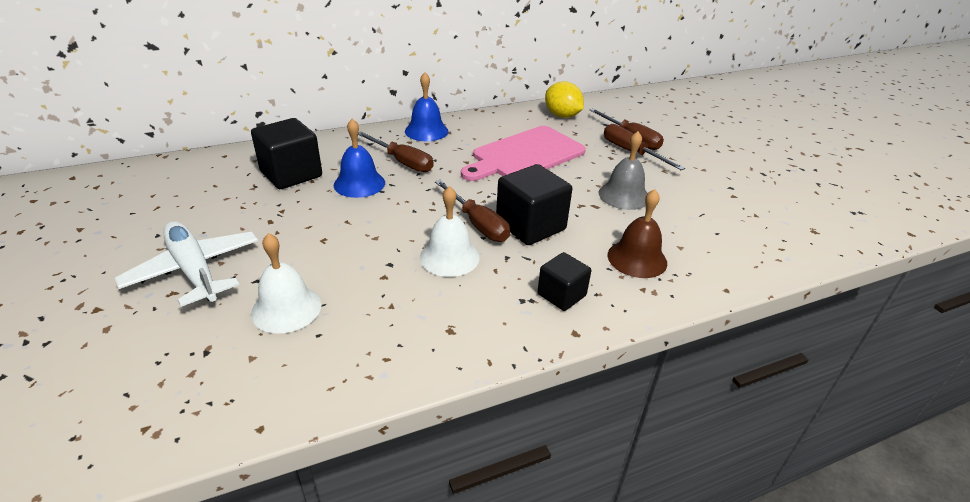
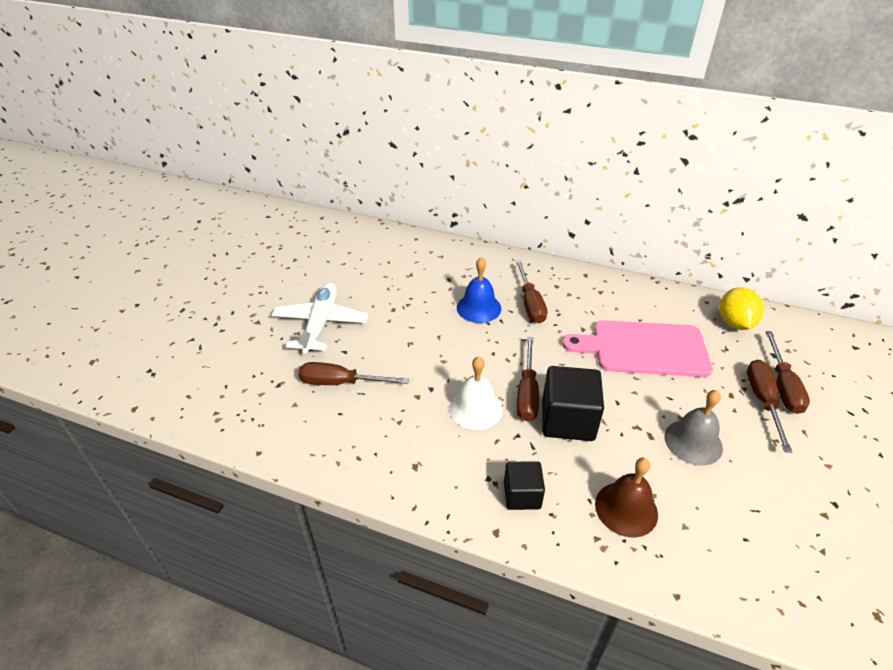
camera: 45 degrees right, 5 degrees up
(286, 308) = (341, 383): white bell -> brown screwdriver
(291, 174) = (442, 276): black cube -> none
(426, 131) = (581, 281): blue bell -> none

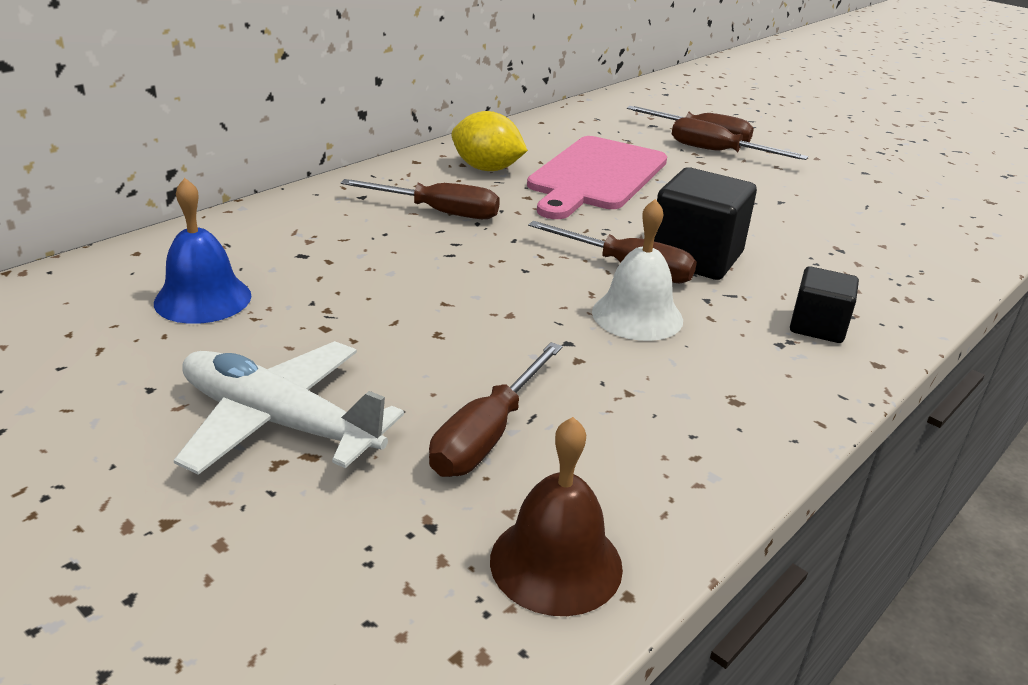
camera: 70 degrees left, 10 degrees down
(478, 308) = (407, 251): blue bell -> blue bell (203, 299)
(626, 509) = (853, 267): brown bell -> brown bell (556, 563)
(693, 442) = (763, 201): grey bell -> none
(734, 323) = (590, 122): yellow lemon -> yellow lemon (487, 169)

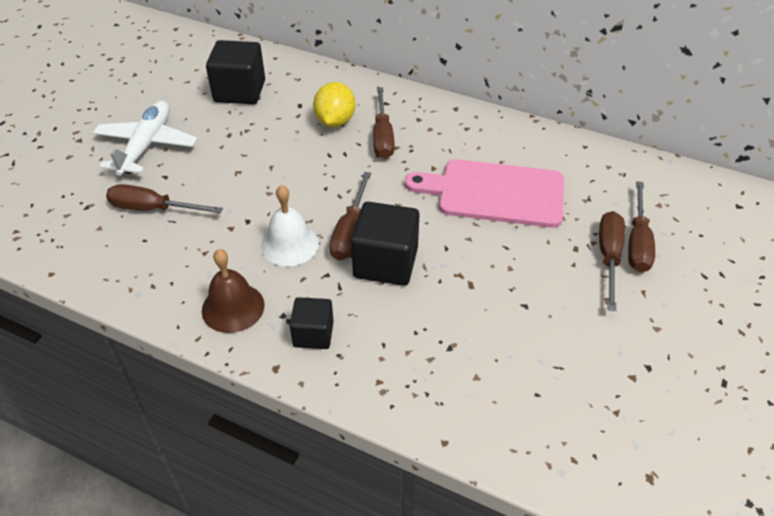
camera: 75 degrees right, 15 degrees up
(203, 299) = (240, 91): blue bell -> black cube
(487, 169) = (466, 140): yellow lemon -> yellow lemon (335, 121)
(556, 563) = (67, 248): brown bell -> brown bell (233, 307)

